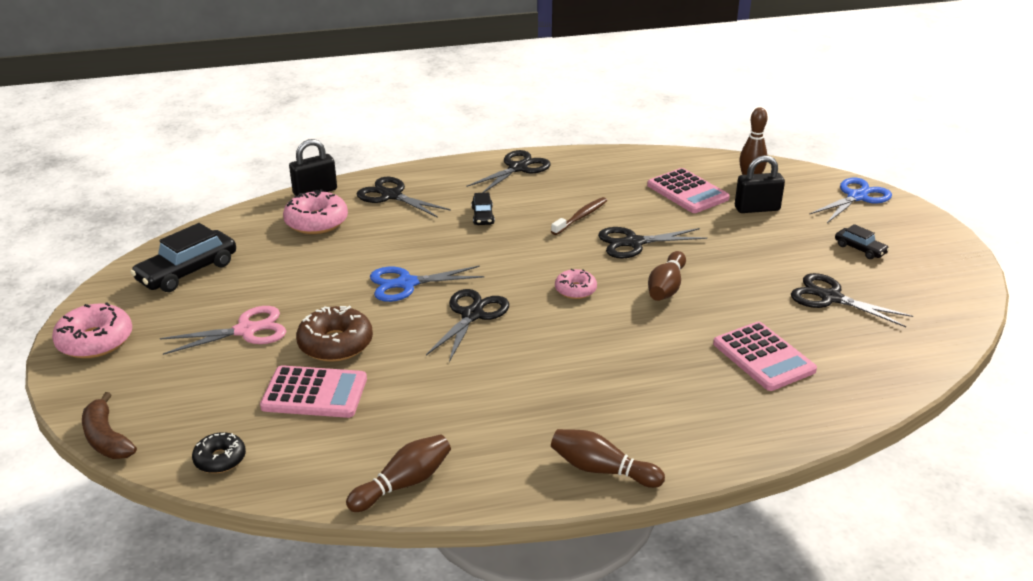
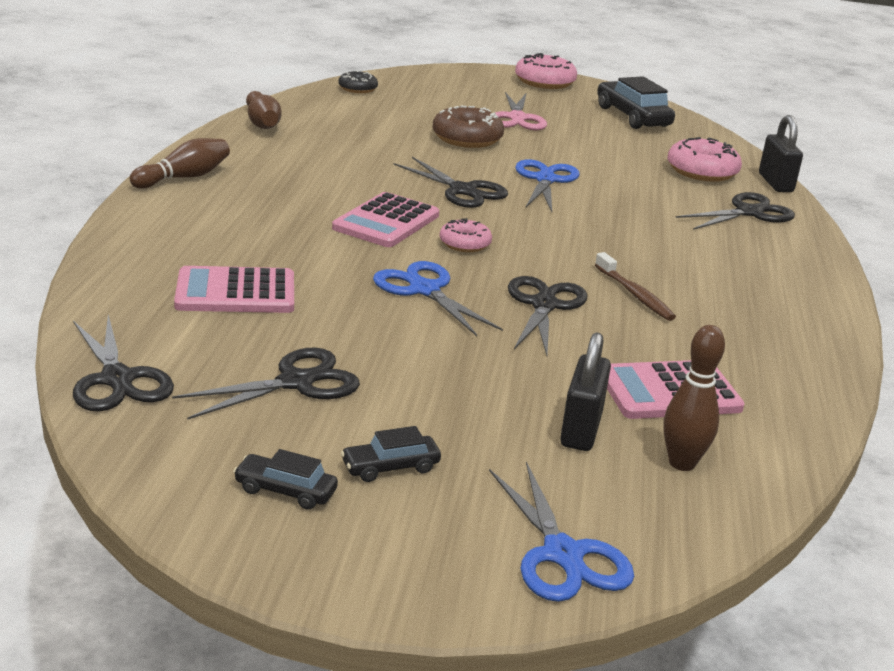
camera: 110 degrees right, 5 degrees down
(106, 439) = (416, 70): brown banana -> none
(314, 393) = (404, 121): pink calculator -> pink calculator (386, 222)
(482, 216) = (671, 243): black car -> black car (285, 491)
(518, 168) = (802, 296): black scissors -> black scissors (117, 379)
(666, 287) = (424, 290): brown bowling pin -> blue scissors

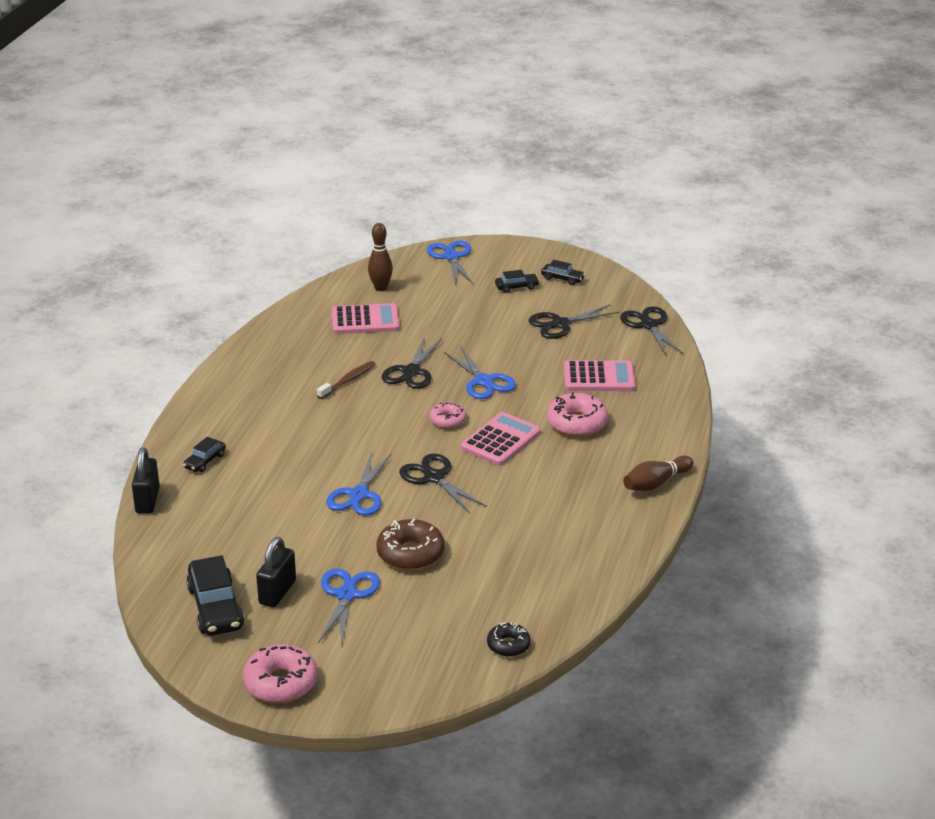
camera: 170 degrees left, 5 degrees up
(262, 123) = (604, 568): brown bowling pin -> none
(517, 118) = (346, 595): pink scissors -> blue scissors
(580, 429) = (422, 302): black padlock -> black padlock (277, 592)
(635, 294) = (348, 380): brown toothbrush -> brown toothbrush turned 60 degrees clockwise
(702, 171) = (206, 514): pink donut -> pink donut (577, 423)
(749, 212) = (205, 461): black scissors -> black car

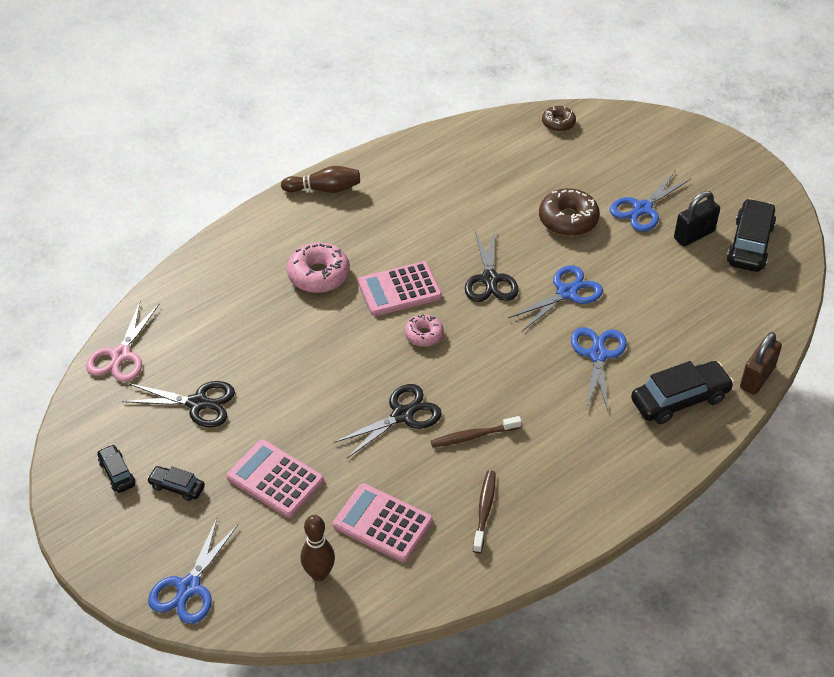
camera: 145 degrees left, 15 degrees up
(147, 500) = (757, 378): black padlock -> brown padlock
(205, 461) = (680, 399): black car -> black car, size x1.89
(281, 683) = (734, 167): pink donut -> none
(303, 350) = (484, 510): none -> brown toothbrush
(484, 381) = (347, 365): blue scissors -> blue scissors (598, 355)
(508, 645) = (558, 123): black donut -> brown donut
(599, 377) = (242, 315): pink calculator -> pink calculator (275, 479)
(648, 325) = (121, 355): black scissors -> pink scissors

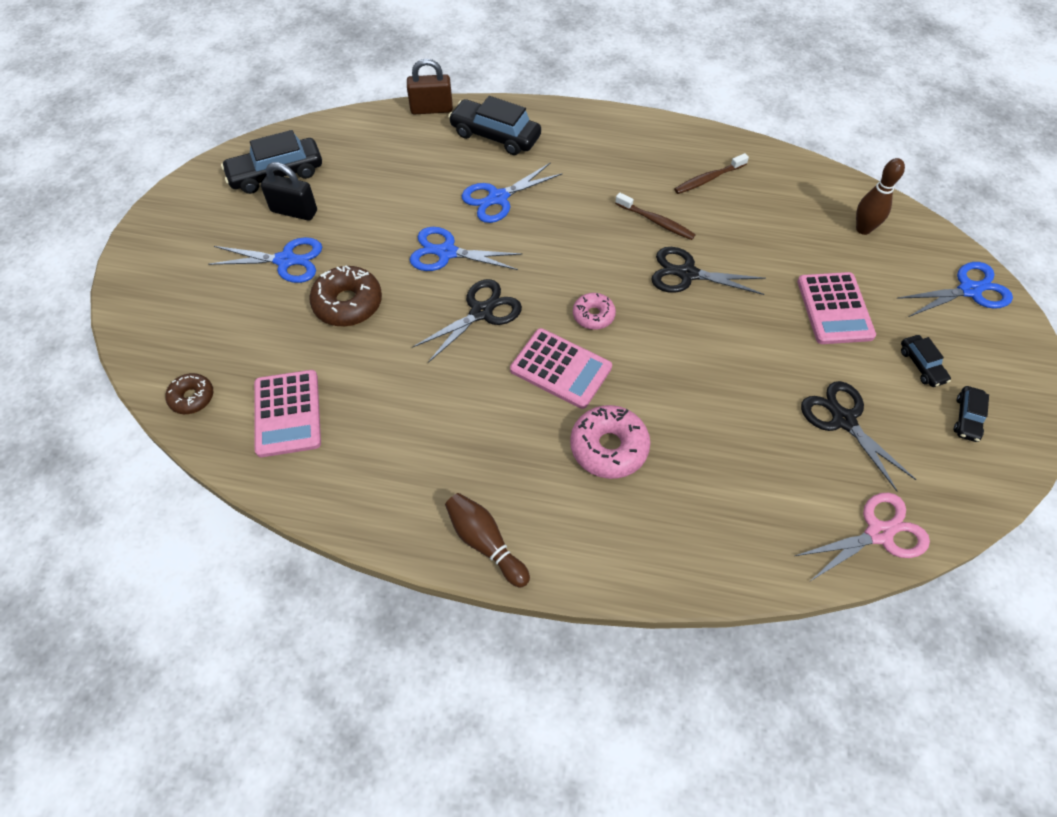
camera: 130 degrees left, 10 degrees up
(383, 523) = (785, 223): pink calculator -> pink calculator (287, 413)

